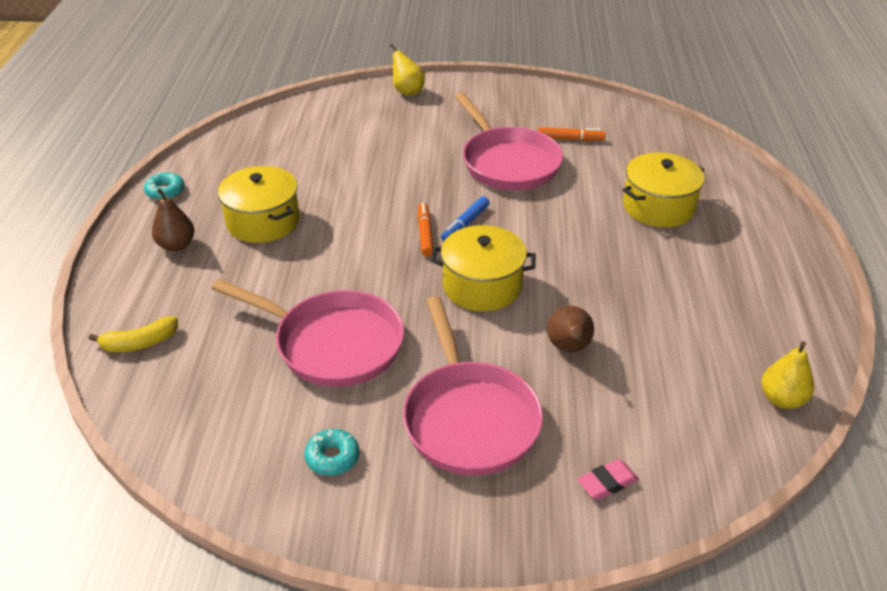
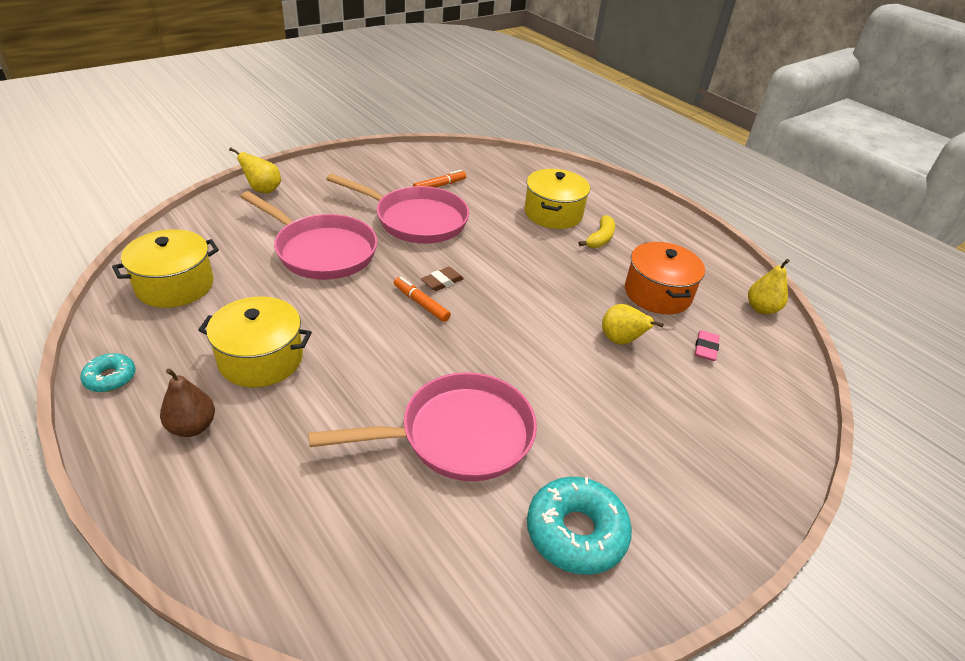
camera: 45 degrees left, 0 degrees up
(140, 343) = (272, 549): yellow banana -> yellow banana (600, 238)
(332, 457) = (576, 532): turquoise donut -> turquoise donut, size x1.83
(465, 224) = (442, 282): blue marker -> brown eraser
(469, 418) = (625, 432): pink pan -> pink pan (321, 251)
(482, 286) = (512, 324): yellow pot -> yellow pot (175, 285)
(569, 348) = (621, 341): brown pear -> yellow pear
(607, 483) = (752, 422): pink eraser -> pink eraser (705, 348)
(671, 327) = (657, 293): none -> orange pot

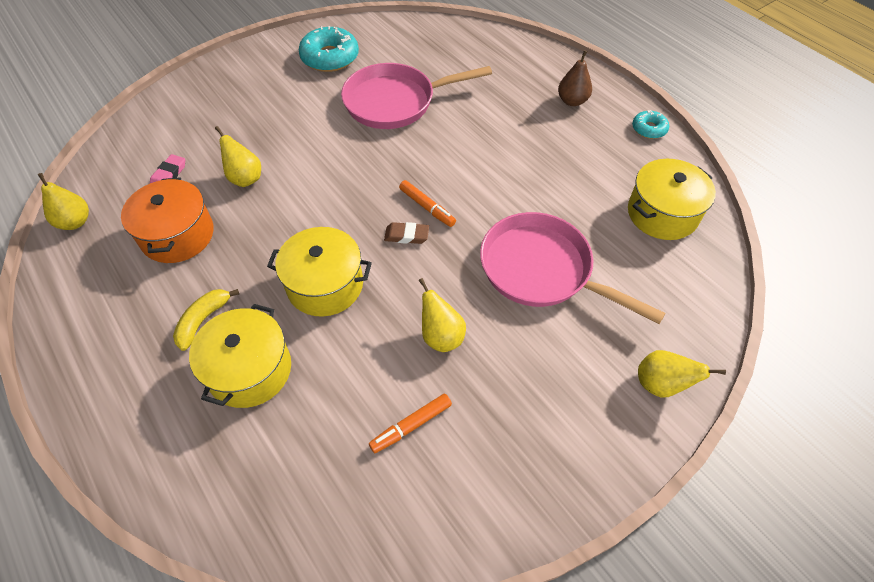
camera: 175 degrees left, 15 degrees up
(261, 359) = (549, 148): yellow pot -> yellow pot (325, 285)
(416, 220) = (441, 336): pink pan -> yellow pear
(442, 282) = (406, 235): brown eraser -> brown eraser turned 45 degrees clockwise

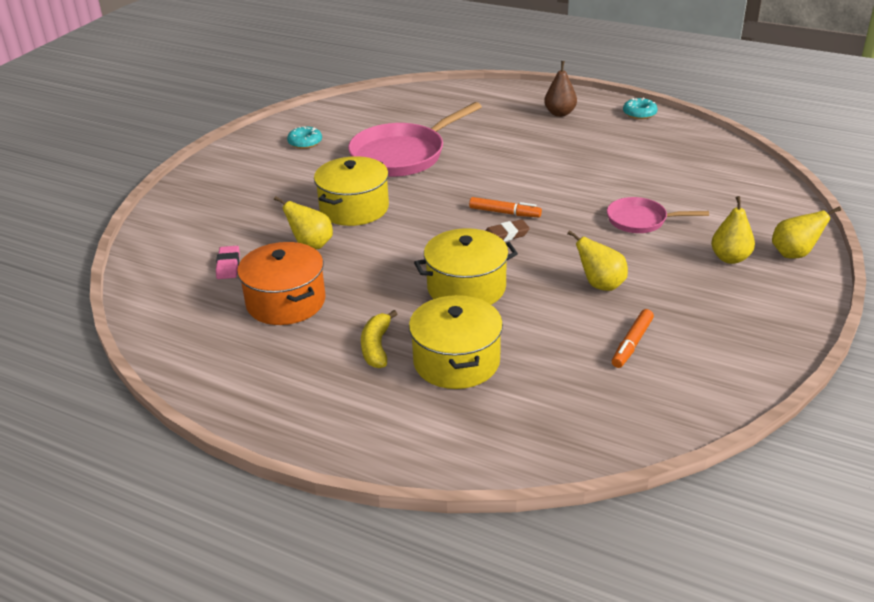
camera: 25 degrees left, 20 degrees down
(75, 222) = (163, 327): yellow pear -> yellow pear (730, 258)
(330, 57) = (305, 142): turquoise donut -> turquoise donut, size x0.55
(542, 270) = (640, 220): pink pan -> pink pan, size x0.56
(662, 214) = (700, 160): yellow pot -> yellow pot (354, 208)

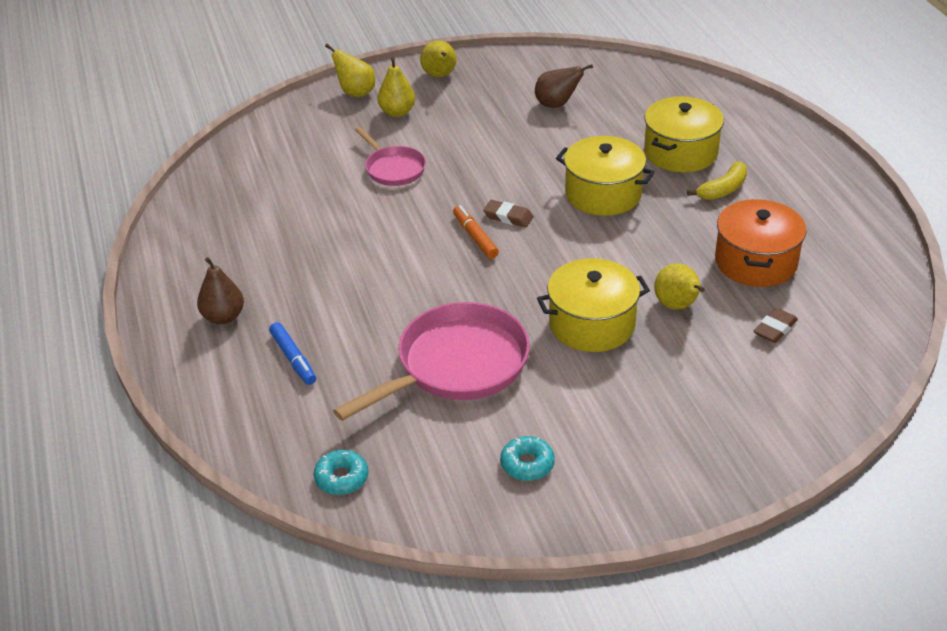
camera: 135 degrees left, 5 degrees up
(228, 265) = (775, 329): pink eraser -> brown eraser
(402, 155) = (456, 365): pink pan -> pink pan turned 45 degrees counterclockwise
(490, 118) = (293, 358): none -> blue marker
(600, 285) = (510, 144): yellow pear -> yellow pear (440, 76)
(632, 344) = (557, 104): orange marker -> brown pear
(639, 113) = (166, 265): turquoise donut -> turquoise donut (341, 478)

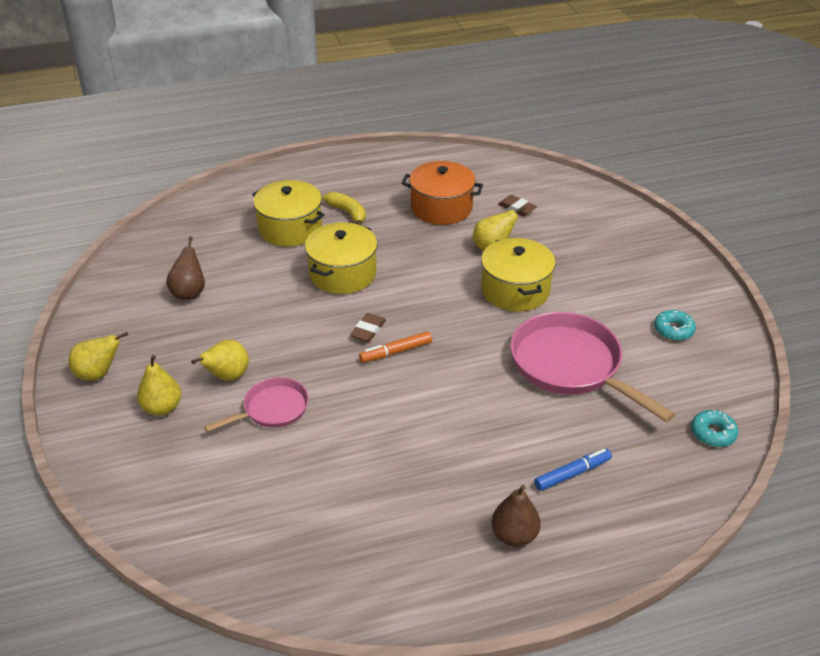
camera: 90 degrees left, 0 degrees up
(355, 93) = (105, 445): yellow pear -> yellow pear (227, 376)

